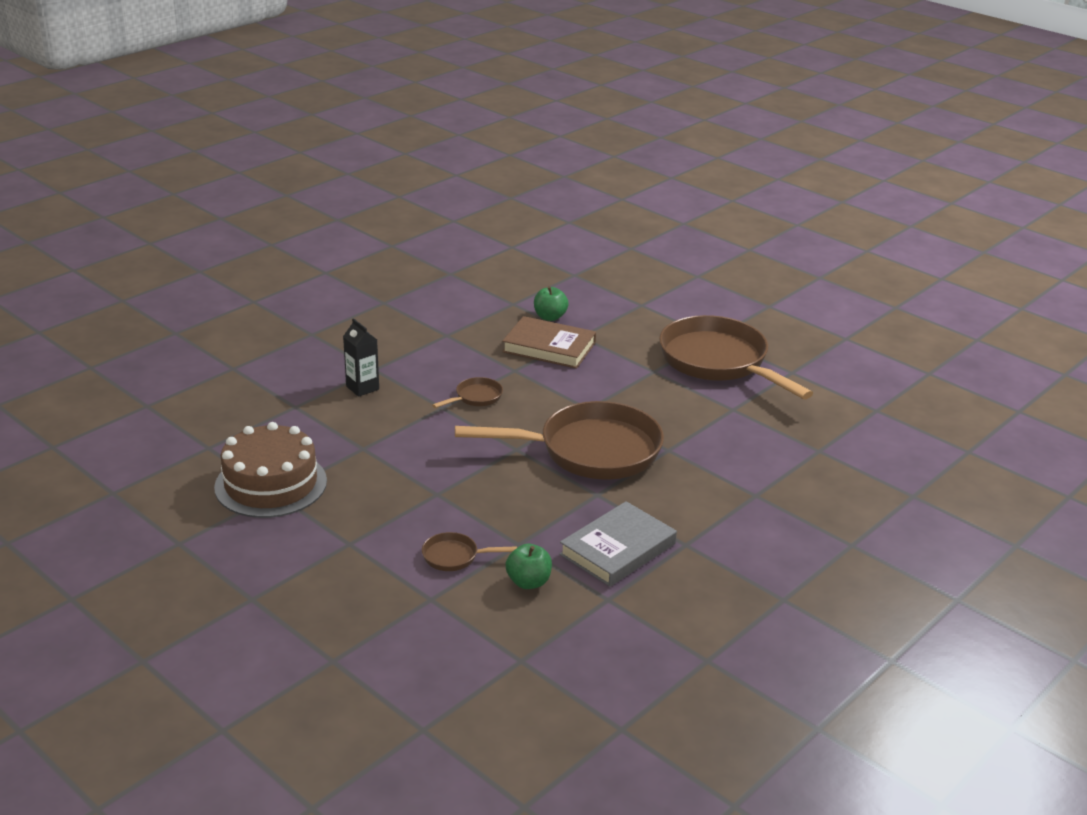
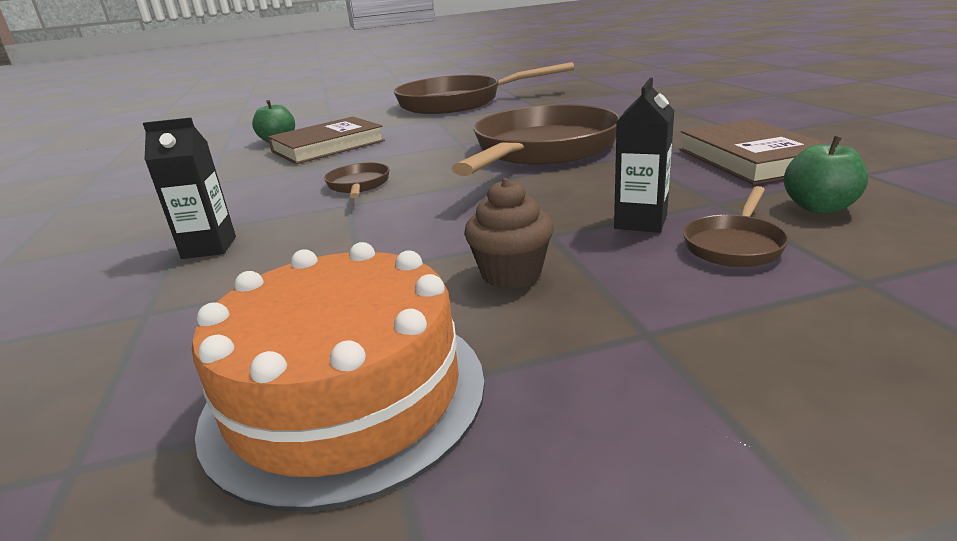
camera: 55 degrees left, 5 degrees down
(271, 484) = (345, 395): brown cake -> orange cake
(384, 494) = (511, 274): none -> brown cupcake
(471, 521) = (640, 222): none -> black carton
(617, 549) = (751, 159): grey book -> brown book

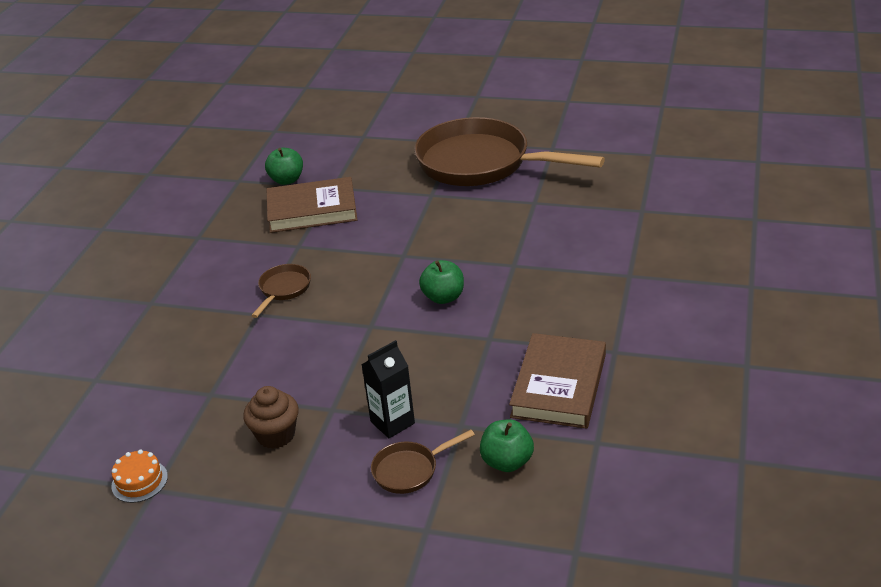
camera: 30 degrees right, 10 degrees up
(209, 247) = (154, 328): black carton -> none
(345, 395) = (139, 481): orange cake -> orange cake, size x0.41
(542, 150) = (443, 297): brown pan -> green apple

